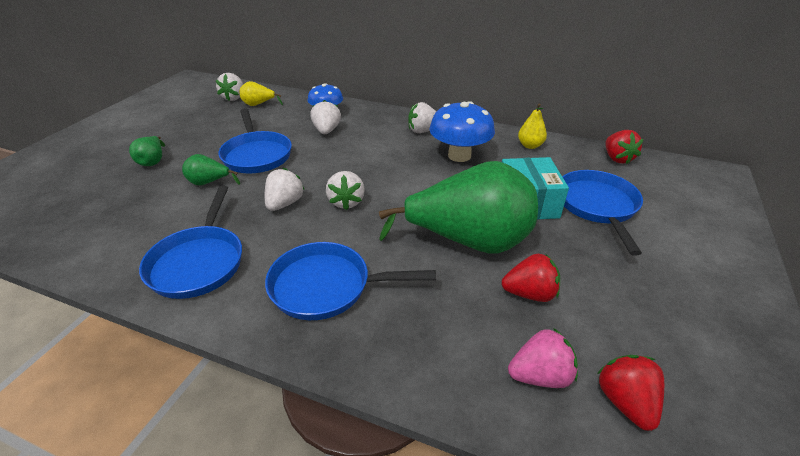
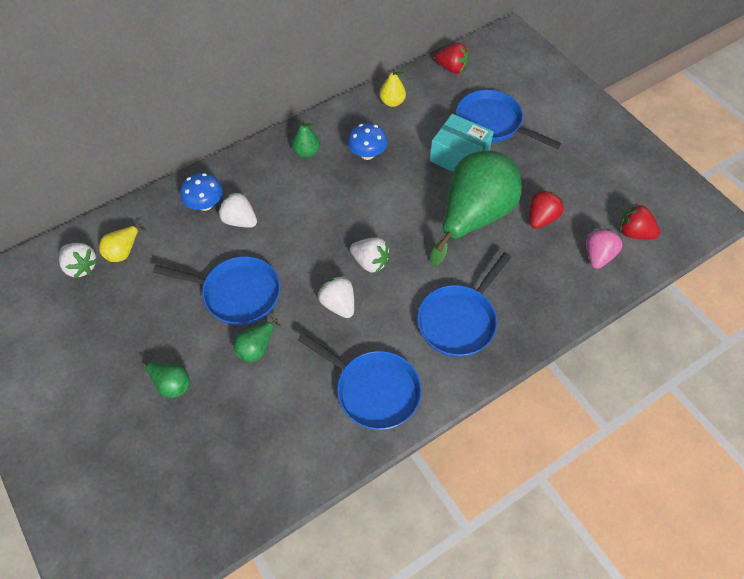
camera: 55 degrees left, 20 degrees up
(423, 131) = (306, 152): white strawberry -> green pear
(459, 156) = (367, 154): blue mushroom -> blue mushroom, size x0.64

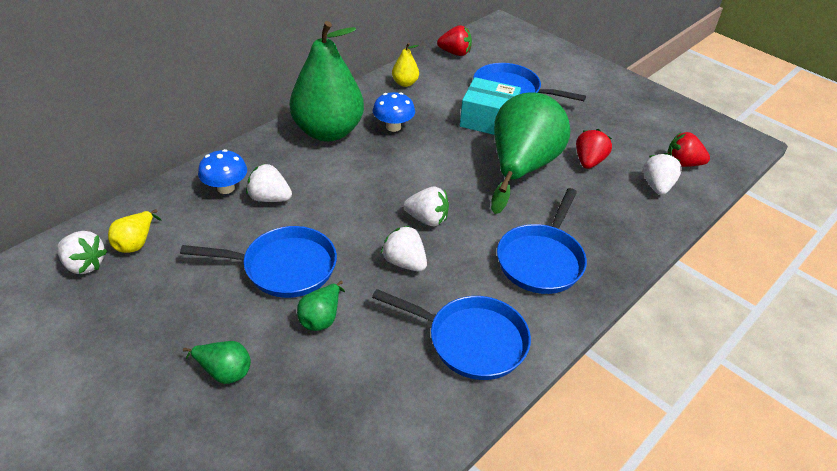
camera: 15 degrees left, 15 degrees down
(306, 152) = (328, 131): green pear -> green pear, size x2.41
(598, 255) = (657, 186): pink strawberry -> white strawberry

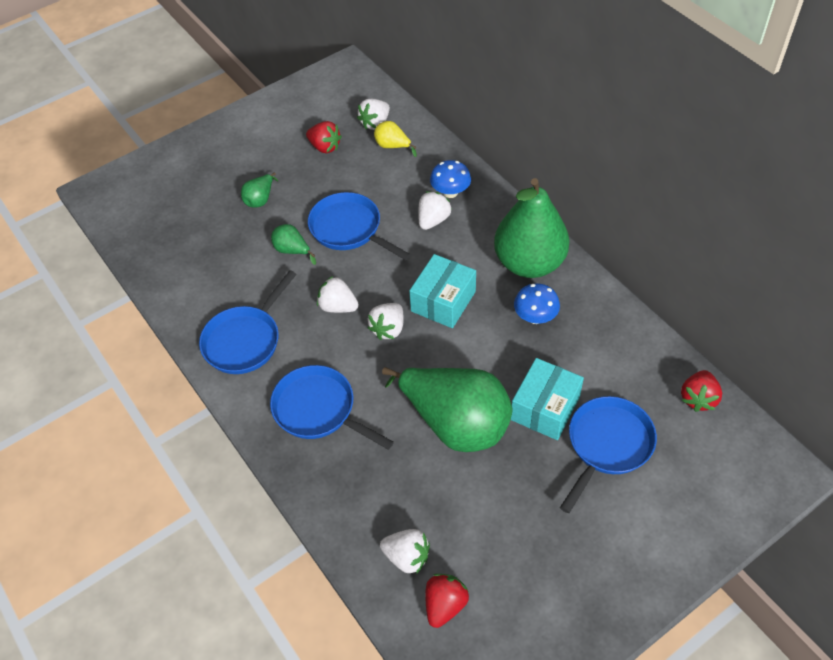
camera: 105 degrees right, 10 degrees up
(283, 267) = (349, 229): blue pan -> blue pan turned 120 degrees clockwise
(384, 183) = (443, 301): none -> turquoise box
(404, 262) = (338, 306): white strawberry -> white strawberry turned 120 degrees counterclockwise
(405, 83) = (622, 336): yellow pear -> none
(589, 161) = (459, 496): red strawberry -> red strawberry (325, 147)

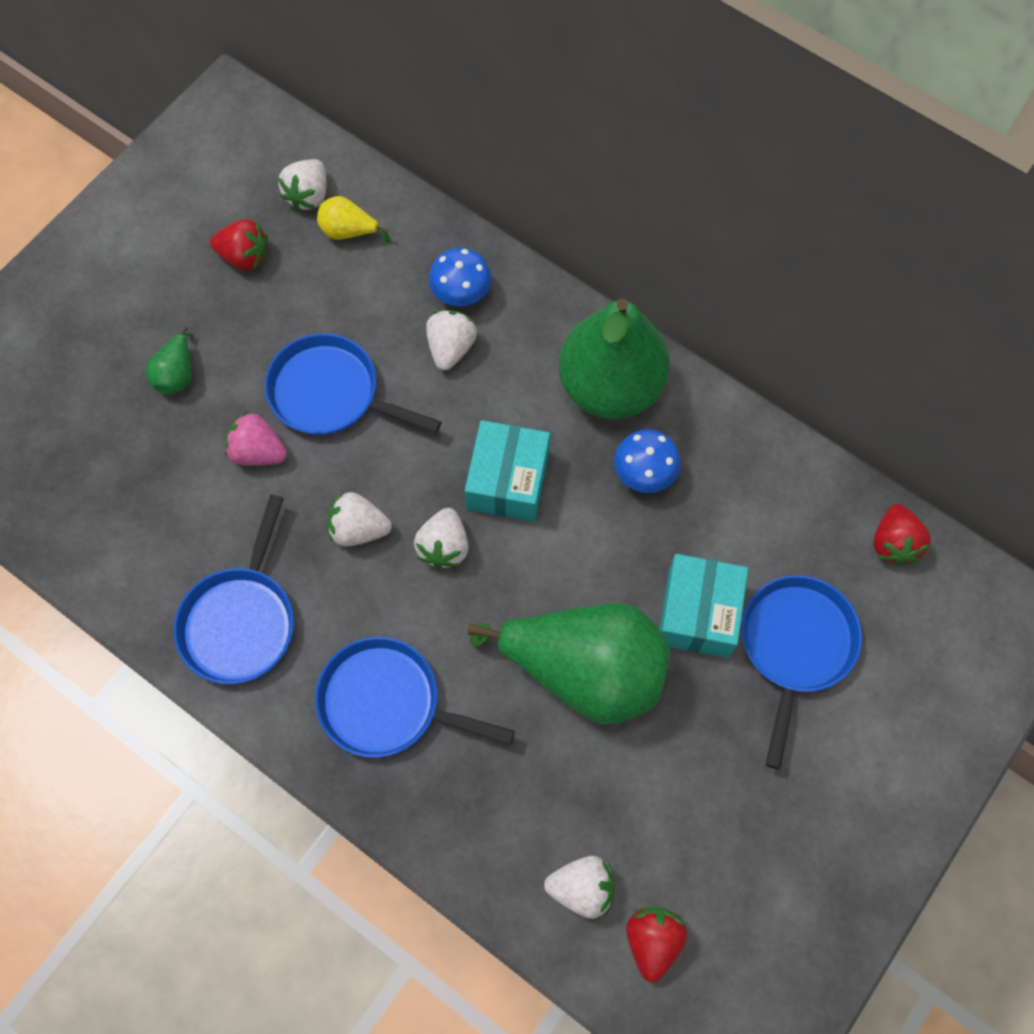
camera: 20 degrees left, 15 degrees up
(292, 250) = (258, 452): green pear -> pink strawberry

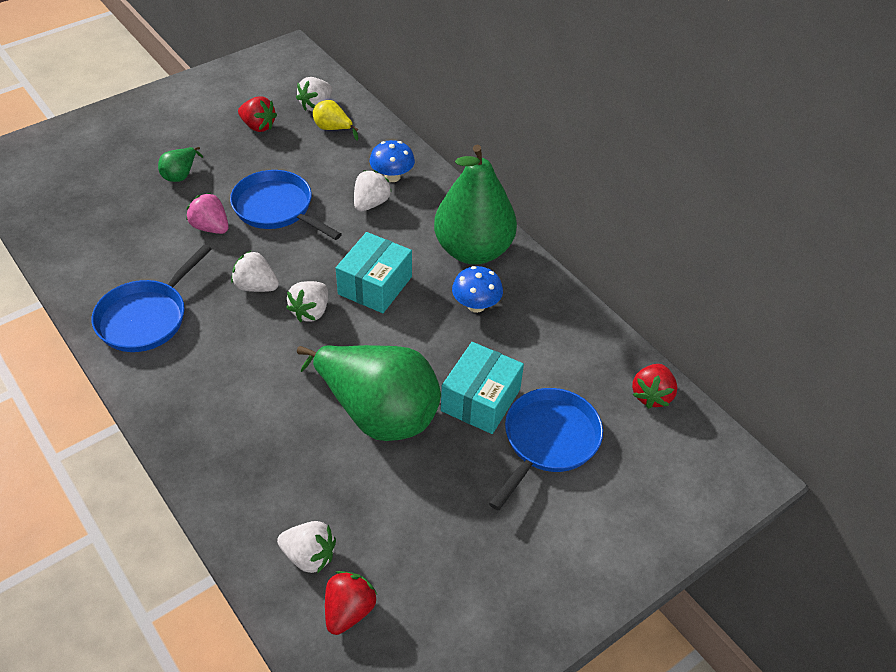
camera: 15 degrees right, 20 degrees down
(388, 703) = (223, 394): blue pan -> none

